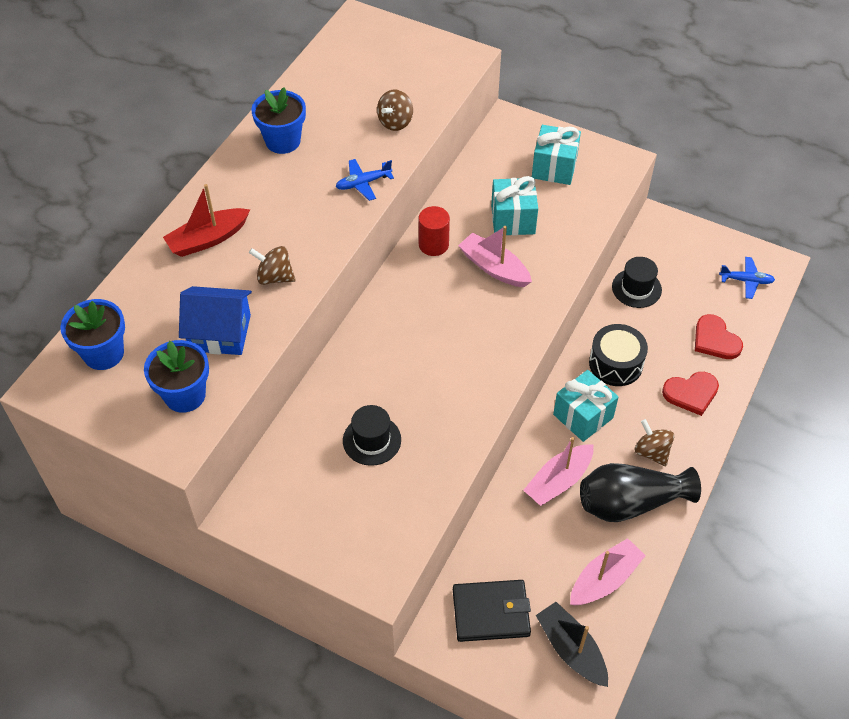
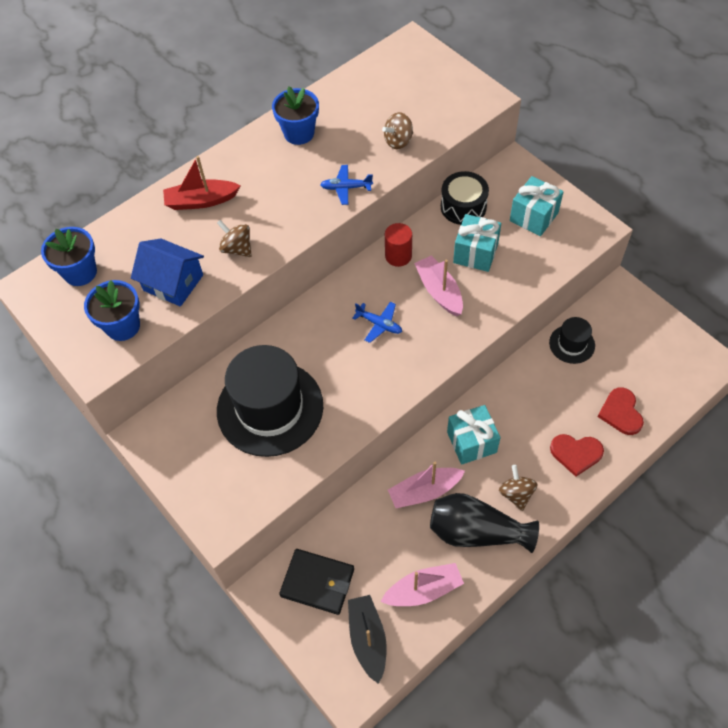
camera: 25 degrees right, 5 degrees up
(372, 440) = (270, 408): black hat -> black hat, size x2.12
(615, 364) = (521, 405): black drum -> black drum (463, 206)
(746, 281) = (675, 368): blue plane -> blue plane (379, 324)

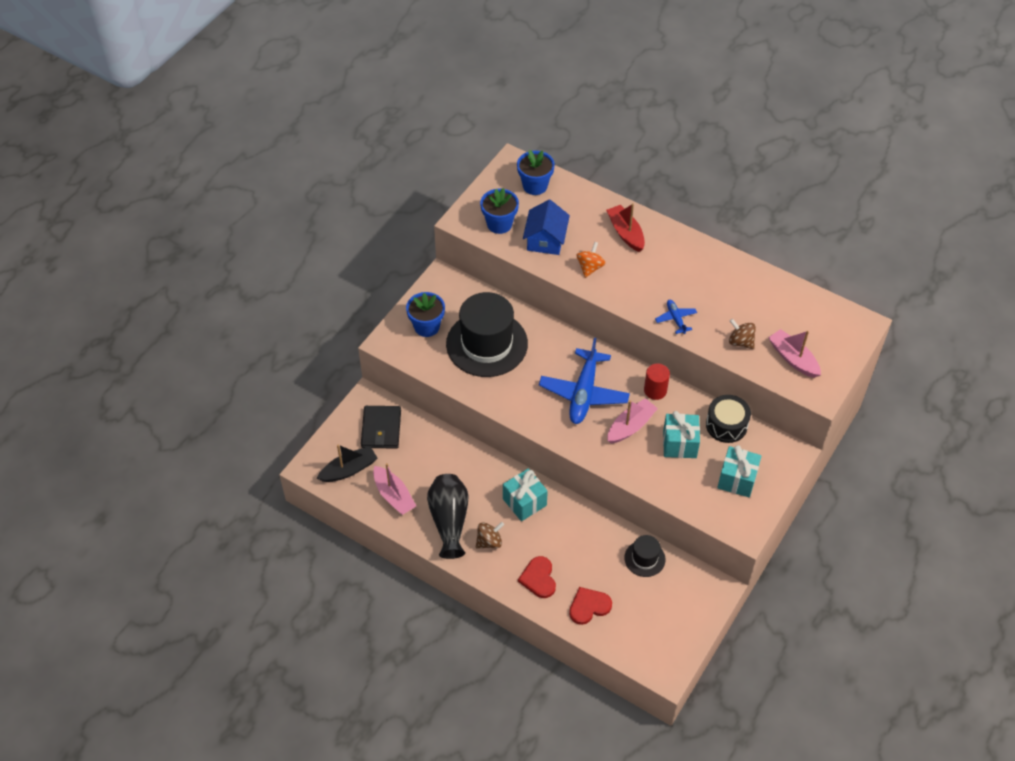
camera: 70 degrees right, 5 degrees down
(237, 248) = (590, 267): brown spinning top -> orange spinning top
(299, 133) = (720, 274): blue flower pot -> blue flower pot (427, 326)
(379, 324) = (584, 393): blue plane -> blue plane, size x2.11
(424, 491) = (472, 479): pink boat -> pink boat (793, 358)

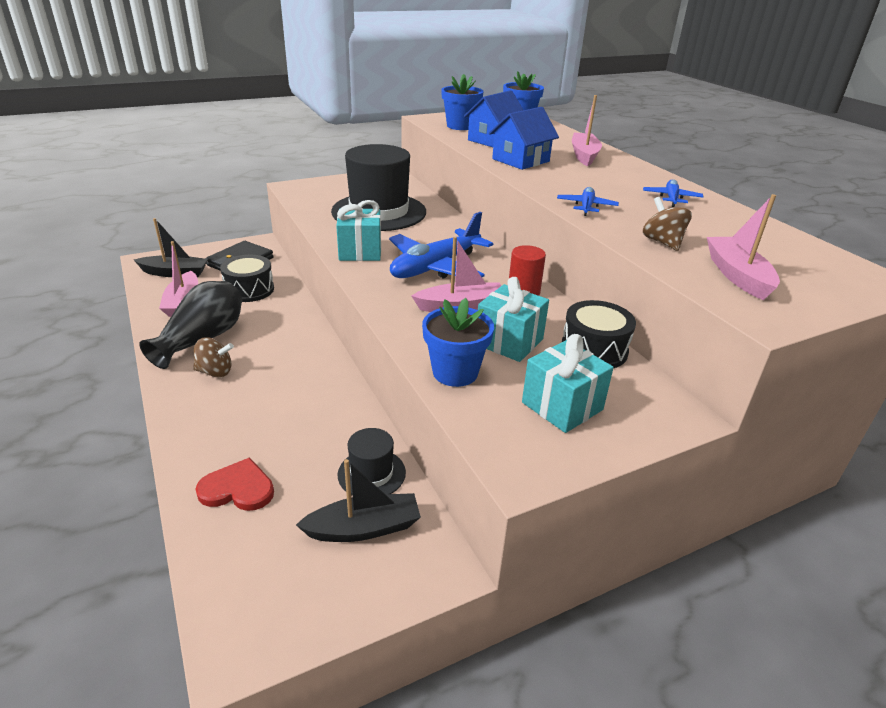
camera: 30 degrees right, 20 degrees down
(424, 456) = (249, 290): none -> black drum
(427, 326) = (340, 189): blue flower pot -> blue flower pot (455, 372)
(524, 502) = (296, 358): turquoise gift -> turquoise gift (360, 251)
(538, 578) = (219, 428): red heart -> none
(590, 267) = (520, 160): orange spinning top -> blue house
(625, 233) = (584, 155): red boat -> pink boat
(668, 590) = (364, 528): none -> black boat
(717, 276) = (671, 198): none -> blue plane

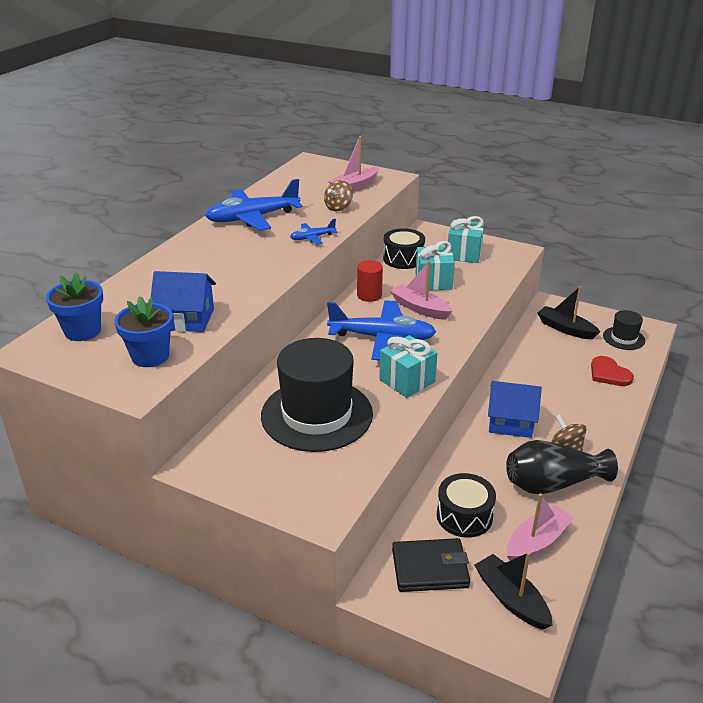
camera: 125 degrees left, 0 degrees up
(371, 473) = (537, 342): black hat -> black hat (623, 338)
(455, 372) = (484, 285): blue flower pot -> none
(520, 160) = (236, 287): blue house -> blue house (511, 422)
(584, 155) = (182, 267): pink boat -> none
(671, 198) = (252, 218): blue plane -> blue plane, size x2.11

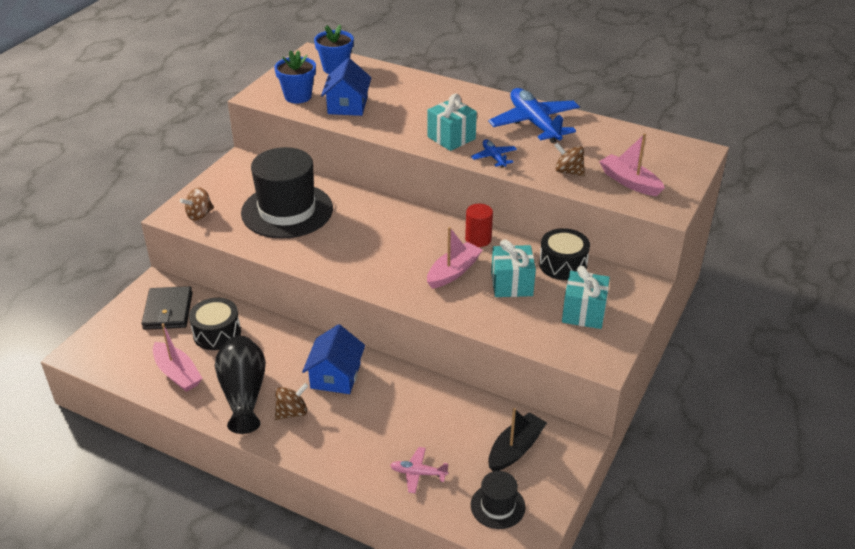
camera: 90 degrees right, 5 degrees up
(322, 490) = (199, 215): none -> brown spinning top
(382, 338) = (397, 246): blue plane -> none
(407, 381) = (327, 259): turquoise gift -> turquoise gift (451, 138)
(511, 599) = (126, 351): black boat -> none
(609, 374) = (418, 473): red heart -> pink plane

